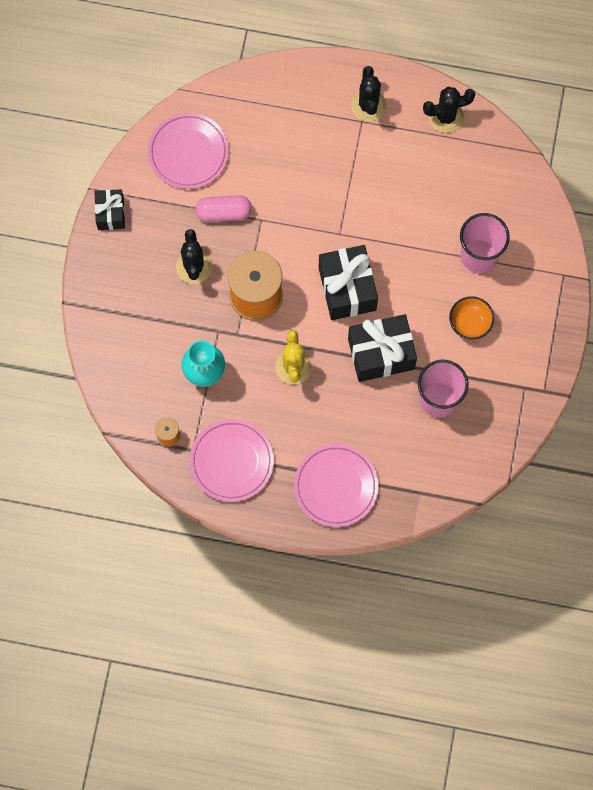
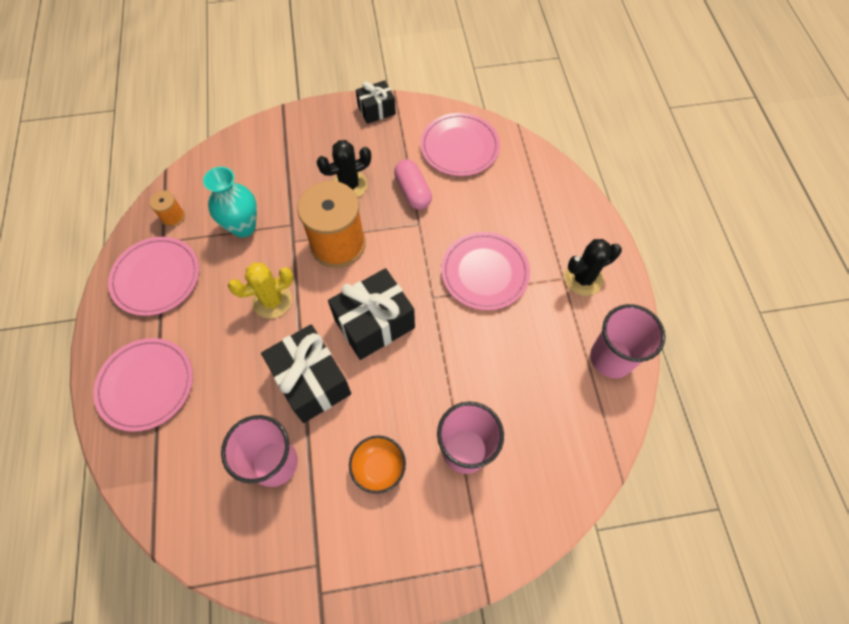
camera: 70 degrees right, 10 degrees down
(332, 182) = (484, 272): none -> pink plate
(446, 117) = (611, 358): black cactus -> pink cup

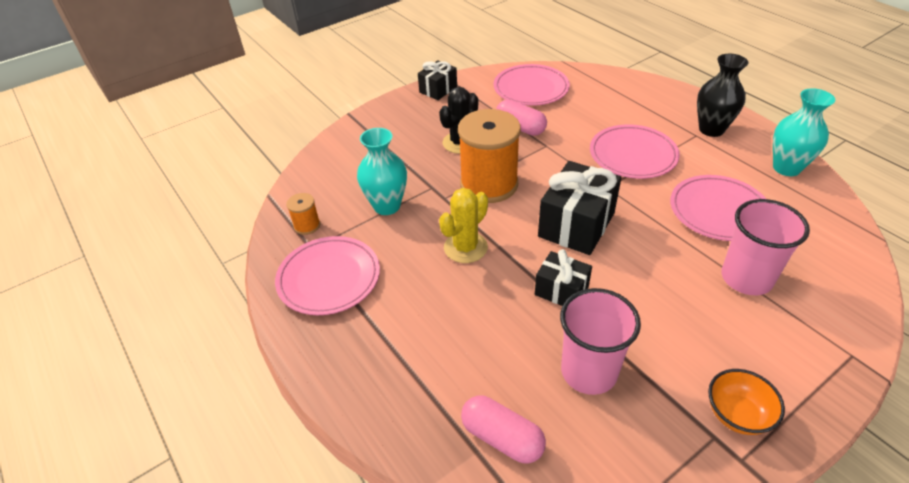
camera: 25 degrees left, 20 degrees down
(146, 385) = (394, 370): pink plate -> pink plate (718, 211)
(177, 480) = (502, 438): none -> pink capsule
(311, 381) = (561, 290): black gift -> black gift, size x0.58
(379, 468) = (688, 327): orange bowl -> orange bowl (737, 415)
(583, 278) = (711, 129): black cactus -> black vase
(611, 358) = (786, 168): pink cup -> turquoise vase

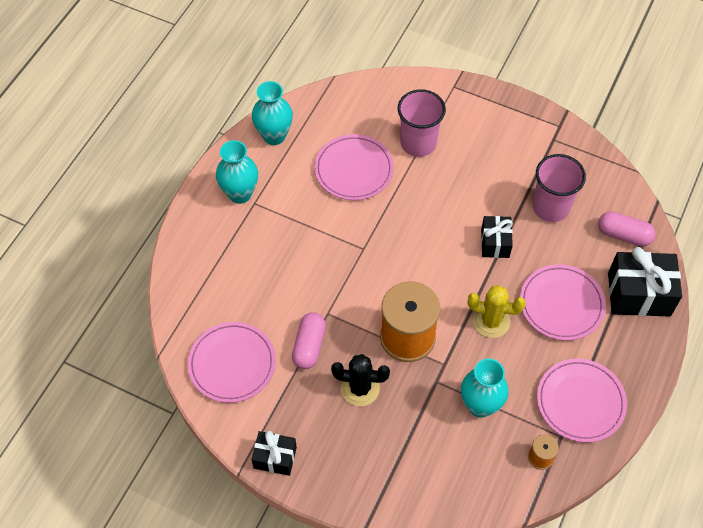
camera: 120 degrees left, 15 degrees up
(502, 438) = (624, 235): pink capsule -> pink capsule turned 75 degrees counterclockwise
(576, 225) = (422, 255): black gift -> black gift (639, 294)
(633, 155) = (308, 242): pink plate -> pink plate (561, 304)
(711, 129) = (240, 194): black vase -> turquoise vase
(737, 415) = (532, 132): orange bowl -> none

